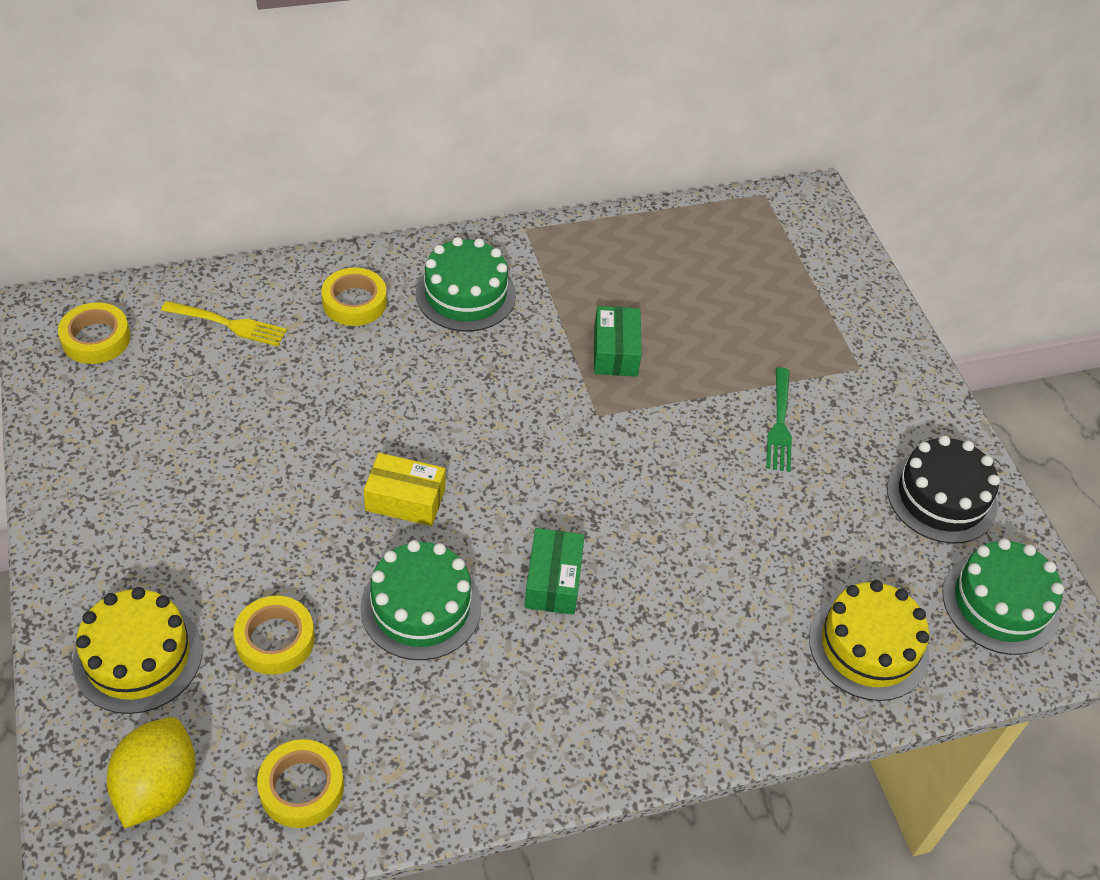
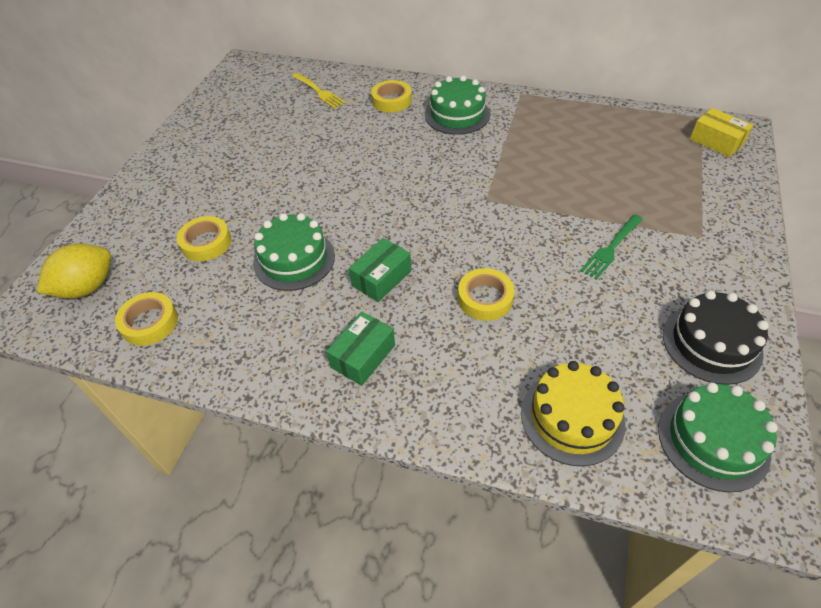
camera: 40 degrees right, 0 degrees up
(96, 339) = (252, 80): yellow tape -> yellow tape (485, 298)
(138, 656) = (138, 222): yellow cake -> none
(405, 500) = (334, 202): yellow box -> yellow box (716, 141)
(615, 352) = (526, 170): green box -> green box (363, 356)

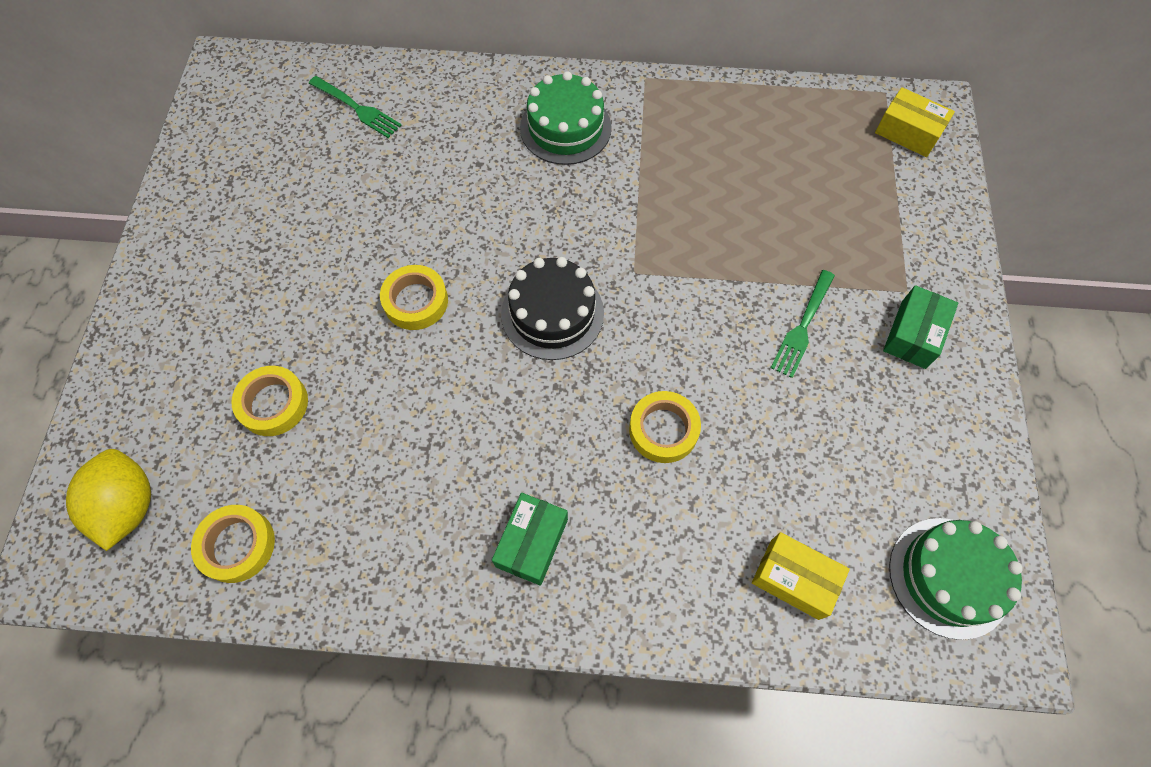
camera: 15 degrees left, 15 degrees up
(87, 287) = (129, 506): yellow lemon -> yellow lemon turned 45 degrees counterclockwise
(294, 259) = (403, 411): green cake -> none
(318, 91) = (356, 108): yellow fork -> green fork
(381, 278) = (526, 421): green box -> green box (913, 334)
(391, 100) = (468, 113): yellow tape -> yellow tape (416, 301)
(572, 417) = (794, 579): yellow cake -> yellow box
(711, 343) = (934, 447): black cake -> black cake (552, 313)

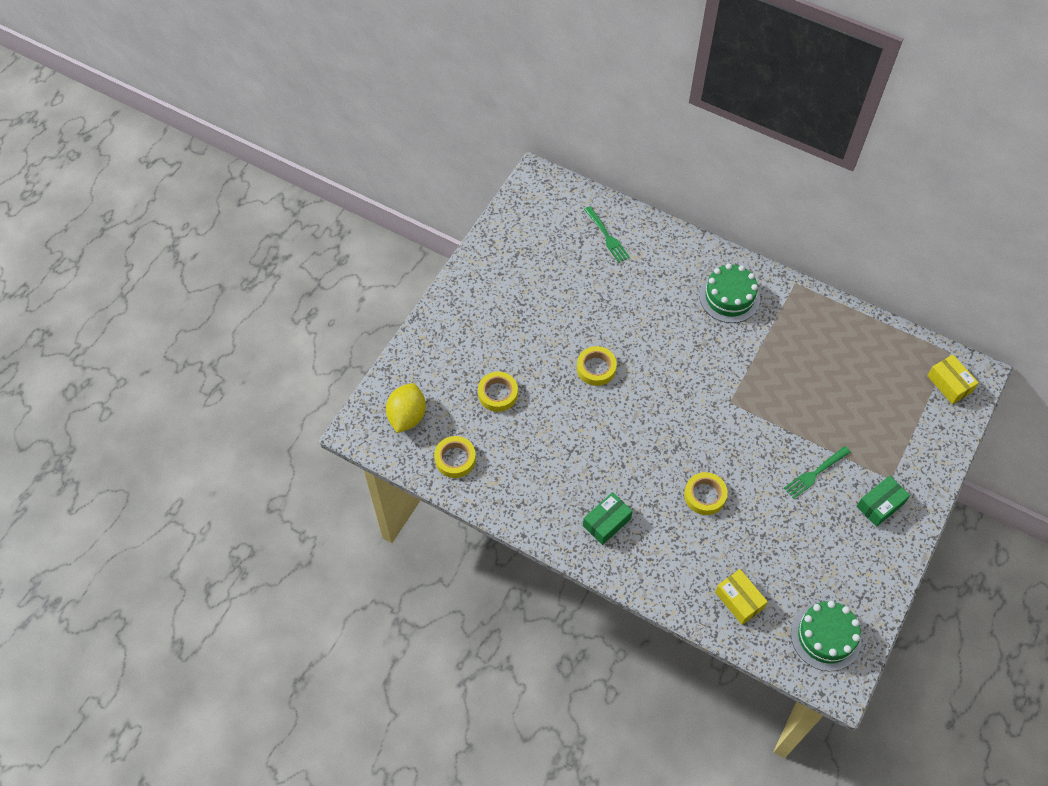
camera: 25 degrees right, 5 degrees down
(552, 313) = (671, 406): black cake -> none

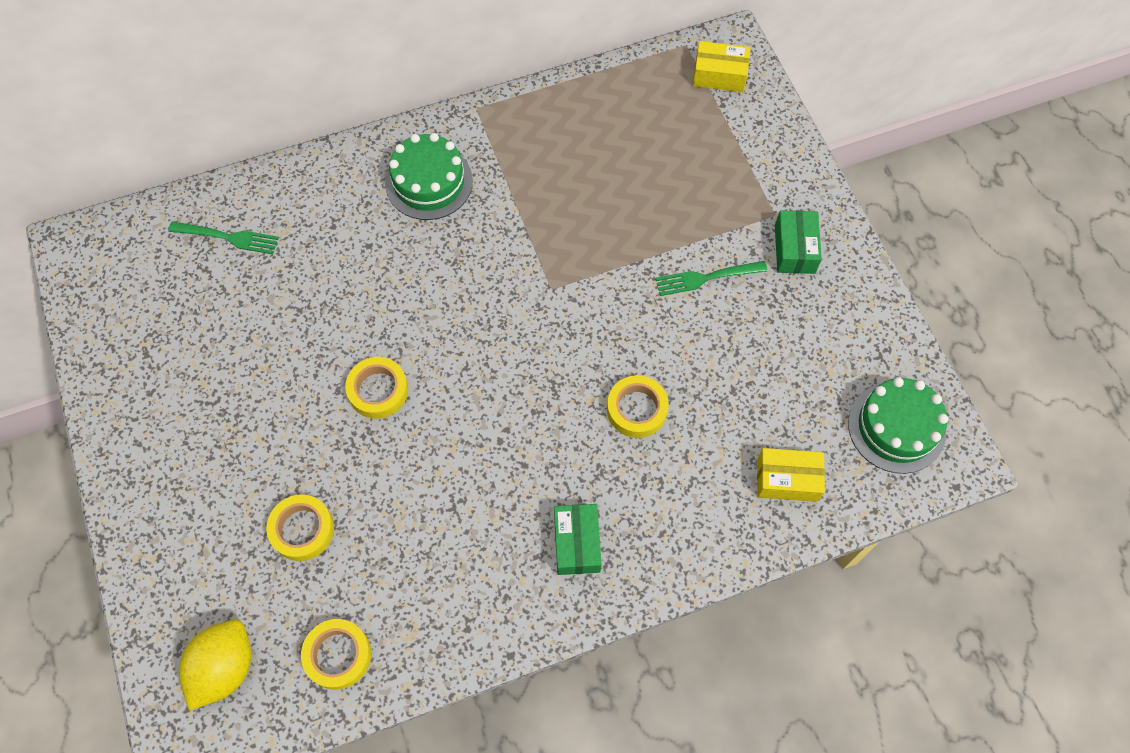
camera: 50 degrees left, 5 degrees up
(407, 416) = (224, 668): yellow lemon -> yellow lemon turned 60 degrees clockwise
(815, 473) = (707, 277): green fork -> green fork turned 75 degrees clockwise

